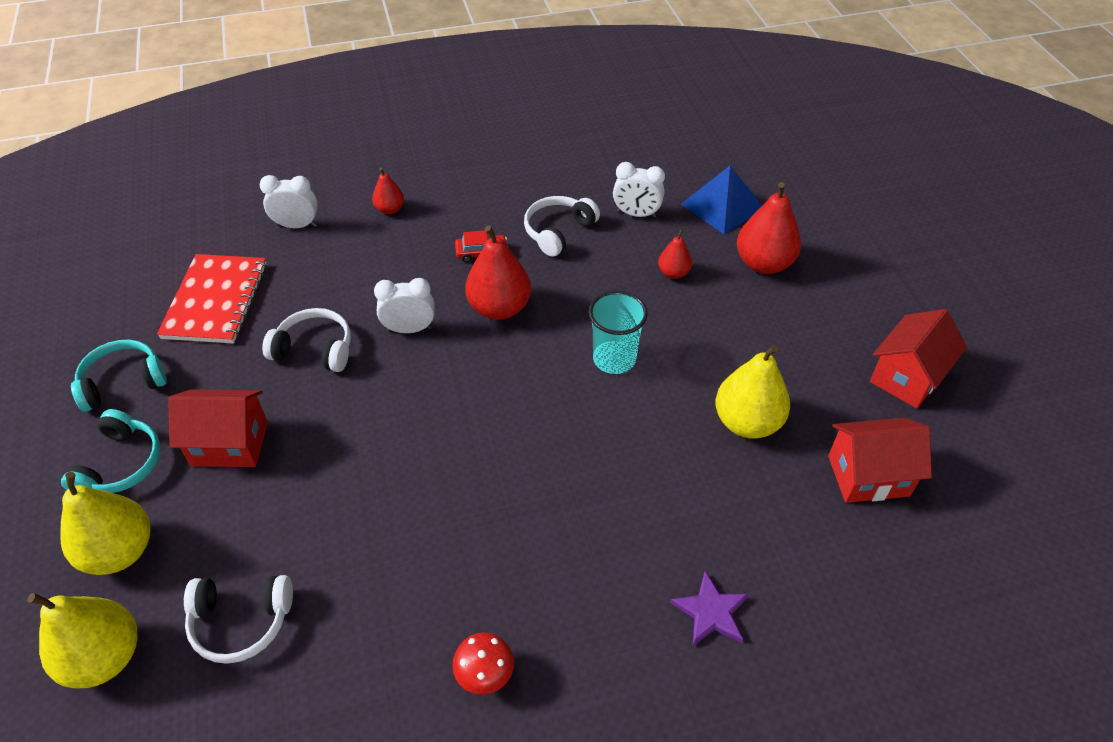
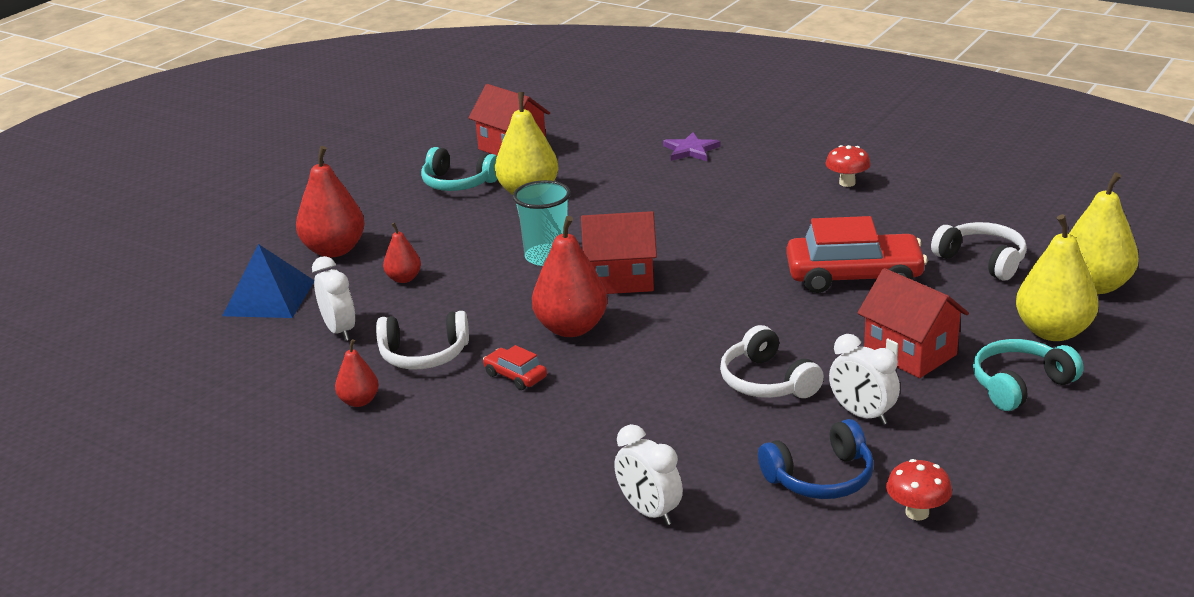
camera: 130 degrees left, 20 degrees down
(123, 382) = (979, 450): turquoise headphones -> turquoise headphones (458, 183)
(138, 313) = (917, 512): none -> red mushroom
(216, 301) = (820, 478): red notebook -> blue headphones
(345, 509) = (854, 276): none -> red car
(390, 209) = (532, 469): red pear -> red pear (359, 401)
(409, 329) = (666, 353): white clock -> white clock (862, 415)
(907, 377) = (398, 165): red house -> red house (620, 280)

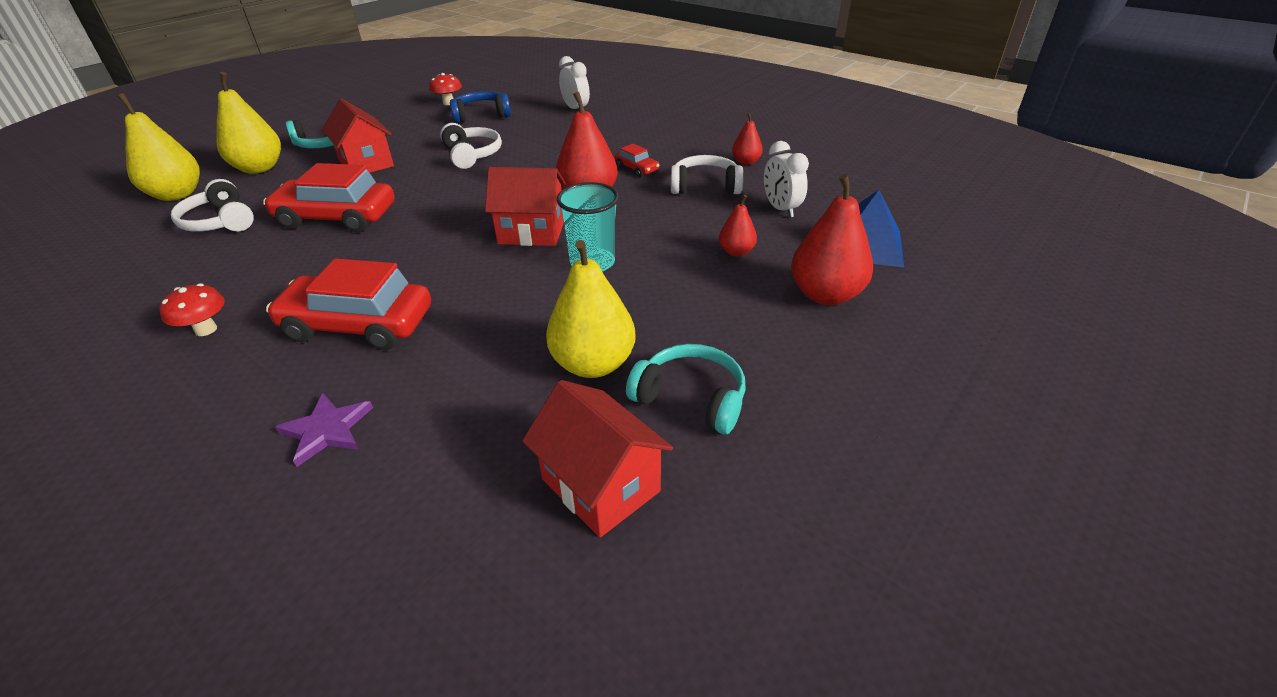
camera: 175 degrees left, 10 degrees up
(726, 196) = (358, 325): none -> red car
(862, 415) = (432, 136): white clock -> none

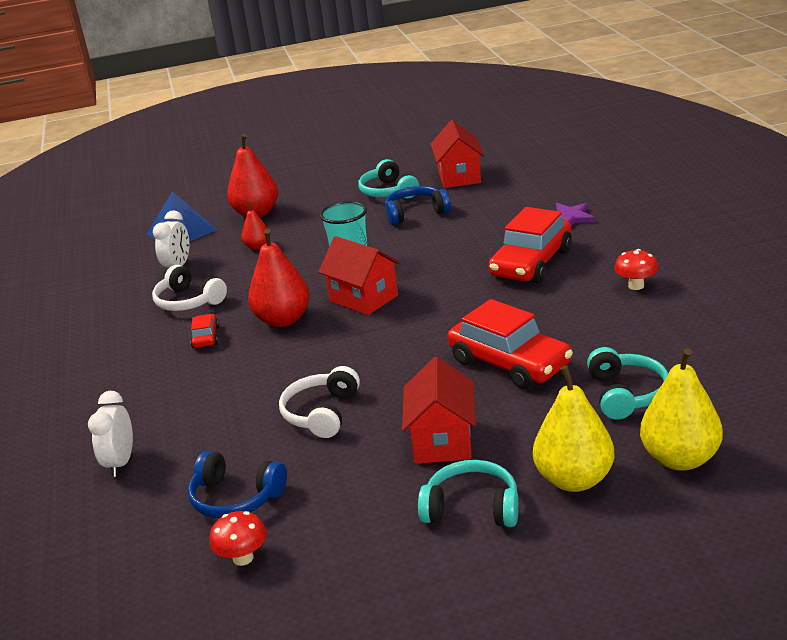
camera: 140 degrees left, 10 degrees down
(220, 221) = (626, 394): white headphones -> turquoise headphones
(358, 325) = (531, 263): red car -> red car turned 75 degrees clockwise
(593, 364) = (416, 213): yellow pear -> blue headphones
(746, 162) = (117, 315): red pear -> none

